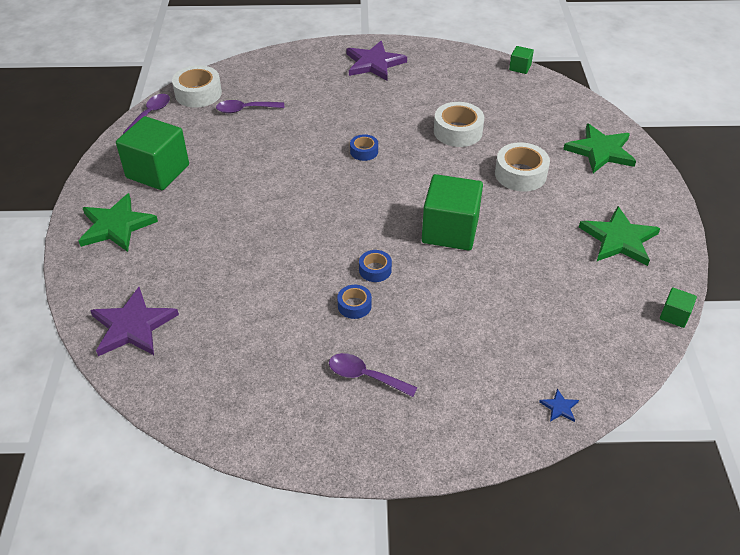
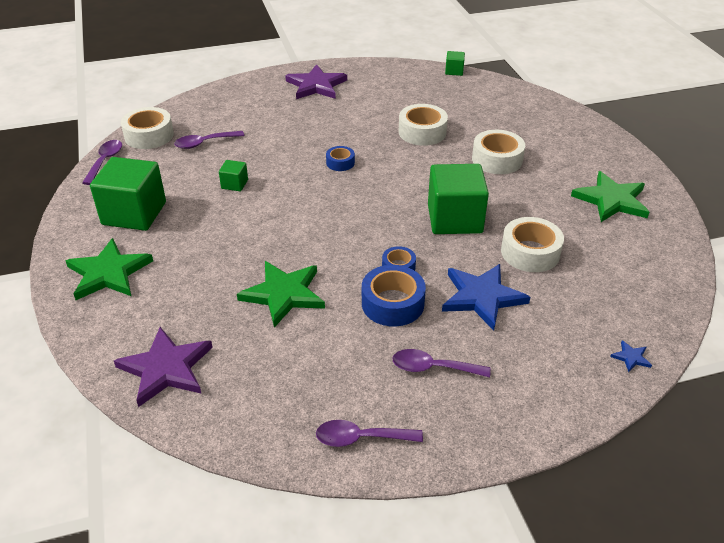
camera: 15 degrees left, 5 degrees down
(274, 427) = (361, 438): none -> purple spoon
(354, 305) = (392, 303): blue tape -> blue tape, size x1.78
(441, 316) = (482, 297): none -> blue star
(509, 280) = (530, 252): none -> white tape
(600, 151) = (559, 129): green star -> green star (284, 294)
(674, 315) = (691, 256): green cube -> green cube (234, 184)

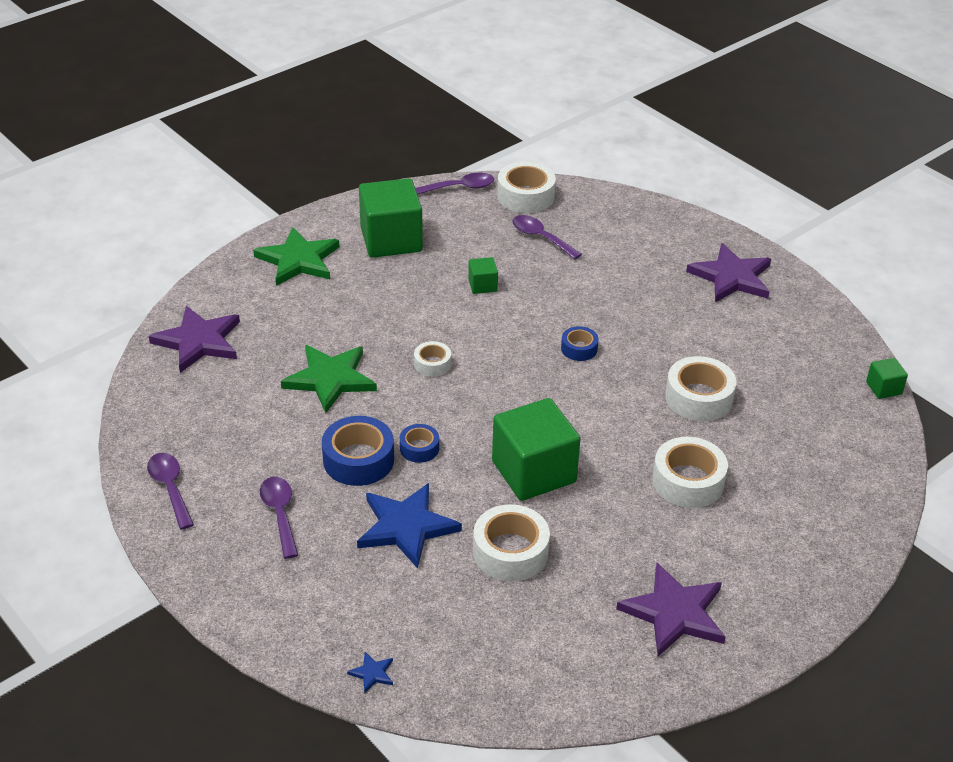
camera: 65 degrees right, 0 degrees up
(306, 234) = (432, 364): none -> white tape
(611, 200) = (674, 613): green star -> purple star

